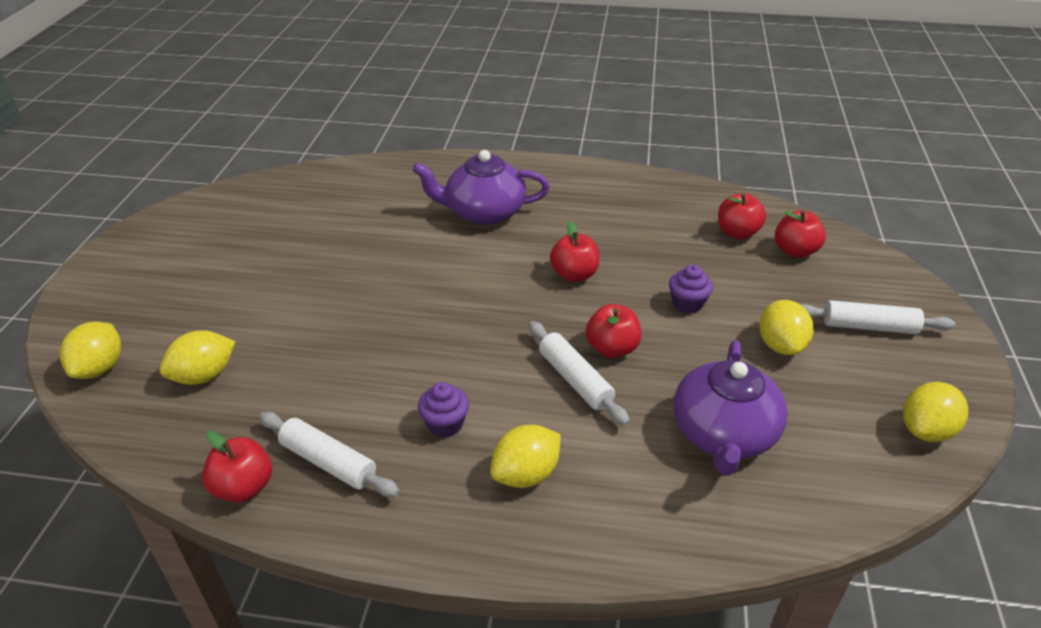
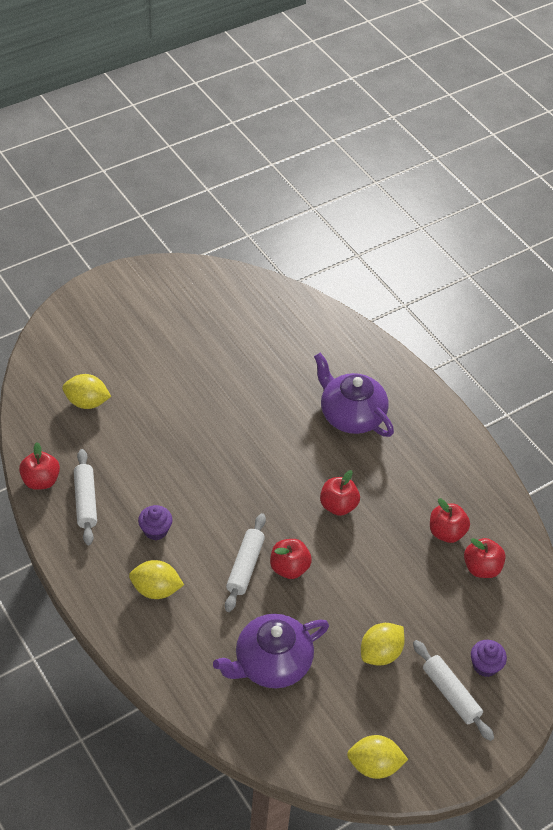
camera: 45 degrees right, 10 degrees up
(100, 368) = (50, 356): yellow lemon -> none
(687, 303) = (371, 582): purple cupcake -> purple cupcake (485, 665)
(795, 251) = (496, 612): red apple -> red apple (446, 532)

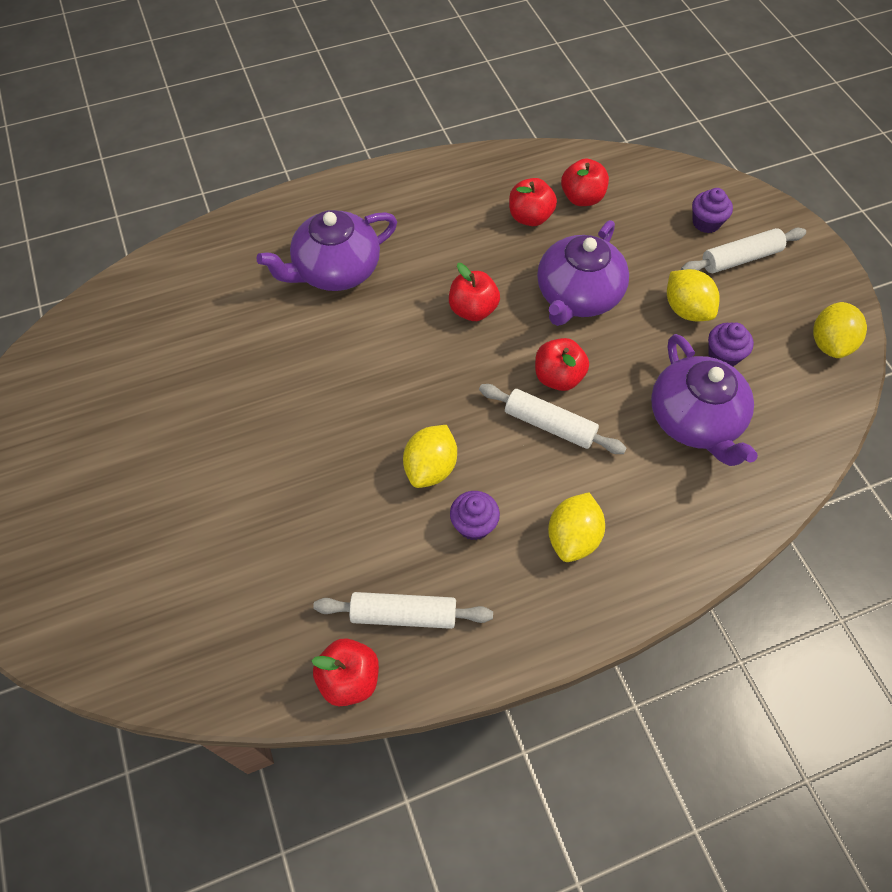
camera: 75 degrees left, 10 degrees up
(87, 402) = (212, 590): yellow lemon -> yellow lemon (430, 468)
(340, 682) = (723, 355): none -> purple cupcake
(372, 574) = (577, 296): none -> purple teapot

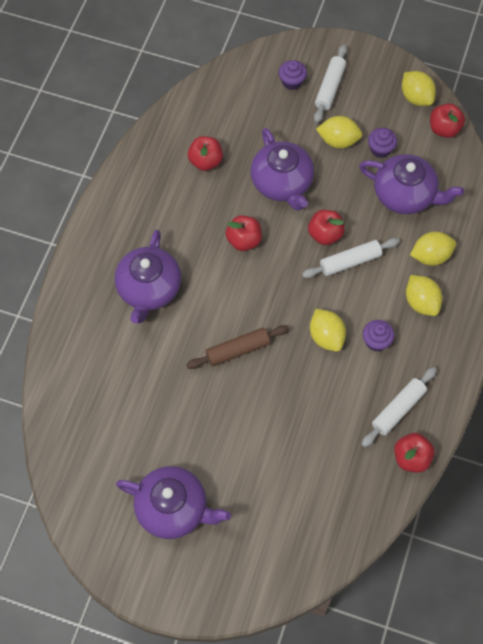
camera: 50 degrees left, 5 degrees up
(89, 466) = (173, 508): none -> purple teapot
(335, 394) = (237, 350): none -> brown rolling pin
(582, 198) = (217, 125): red apple -> red apple (444, 129)
(645, 504) = (431, 256): none -> yellow lemon

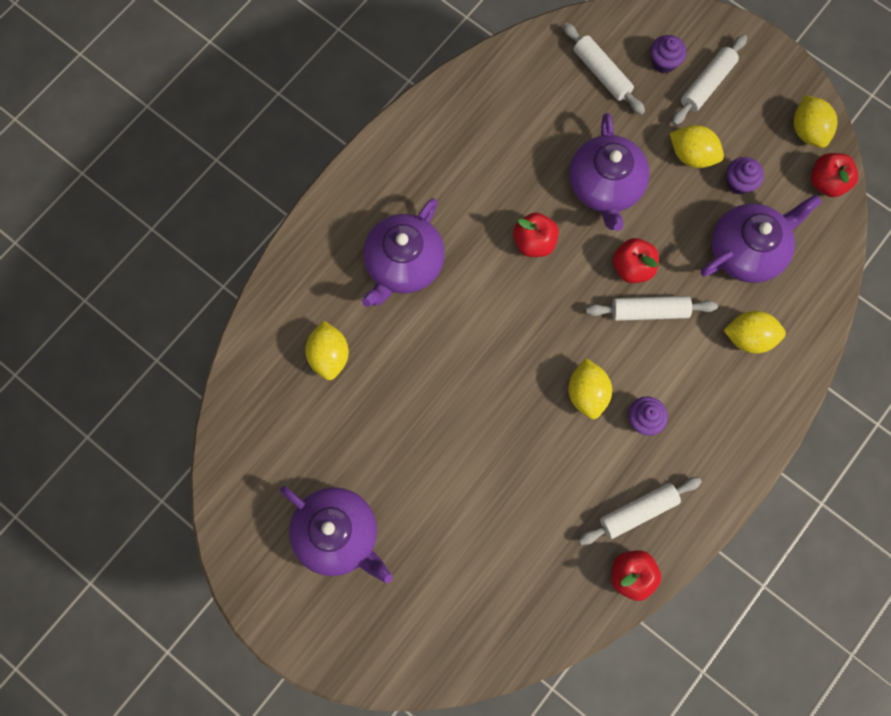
camera: 20 degrees right, 10 degrees up
(206, 161) = (525, 129): red apple -> none
(237, 350) = (478, 373): brown rolling pin -> none
(248, 104) = (601, 73): none -> white rolling pin
(405, 195) = (747, 250): purple teapot -> purple teapot turned 75 degrees counterclockwise
(421, 302) = (715, 390): yellow lemon -> yellow lemon (329, 356)

